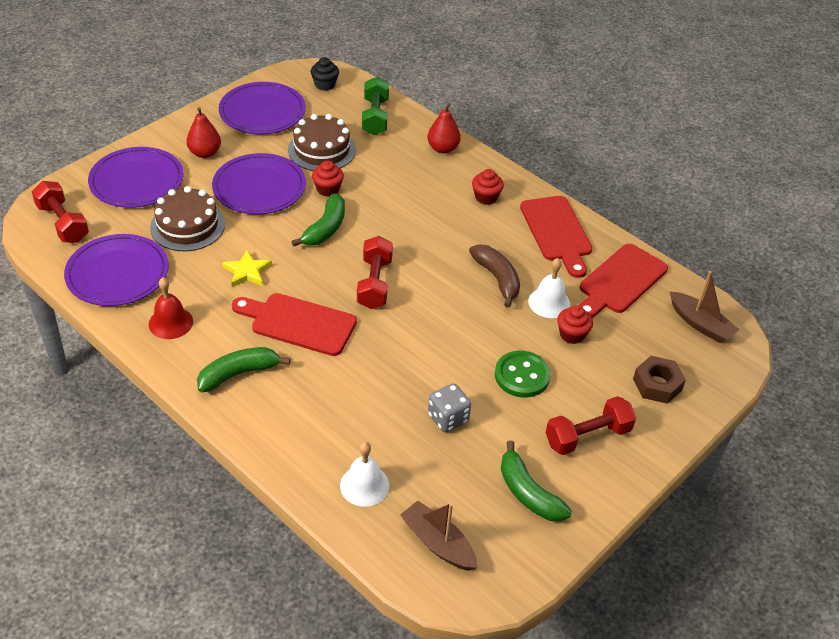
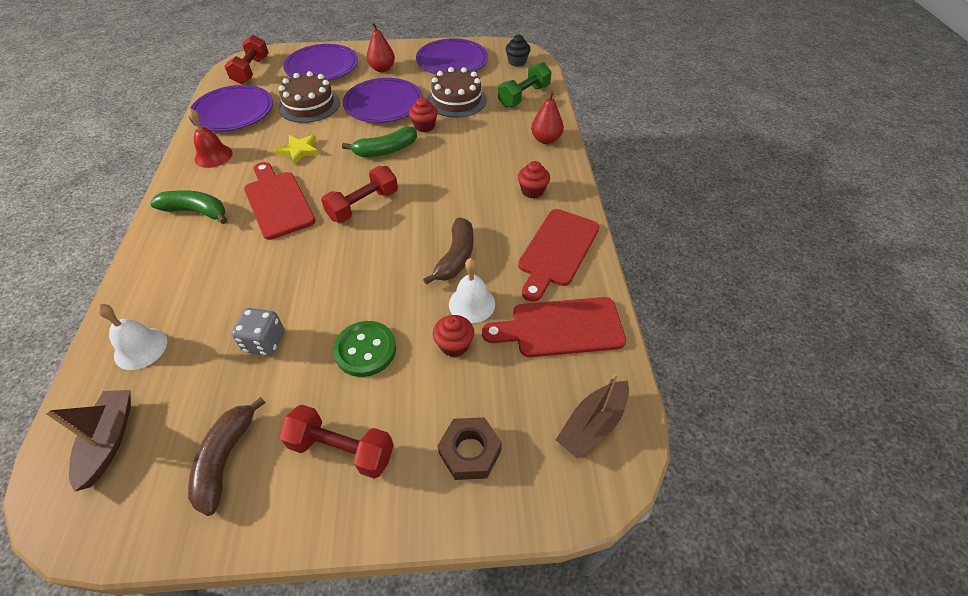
camera: 45 degrees right, 5 degrees up
(528, 493) = (225, 459): green banana -> brown banana
(700, 324) = (592, 424): brown boat -> brown boat turned 45 degrees clockwise

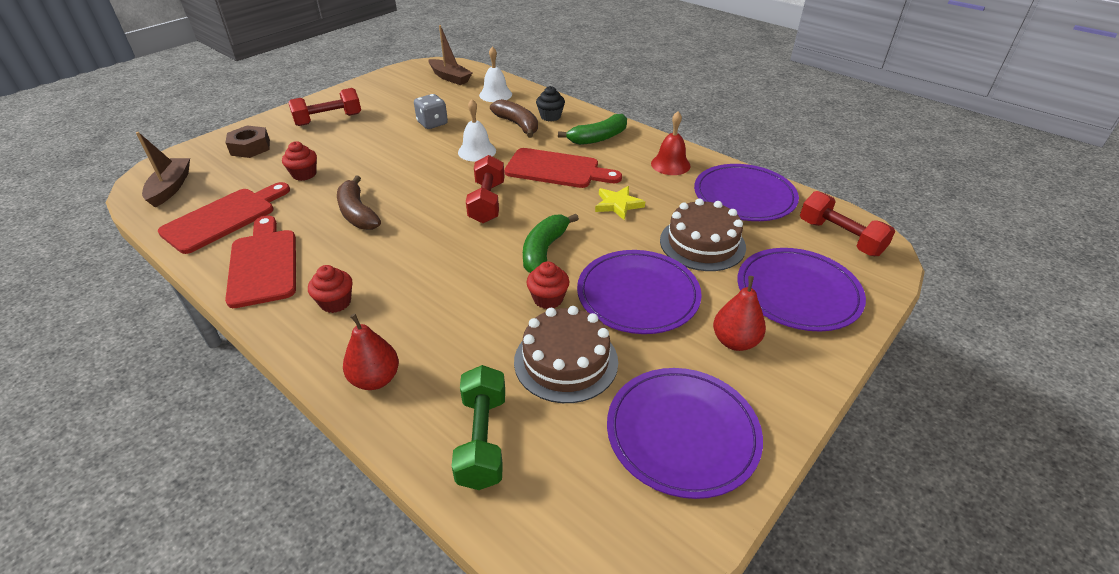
camera: 135 degrees right, 10 degrees down
(225, 459) = (385, 96): brown banana -> brown banana (518, 125)
(365, 350) = (364, 147): green button -> none
(472, 304) = (313, 196): white bell -> white bell (477, 151)
(517, 62) = (585, 523): black cupcake -> black cupcake (550, 116)

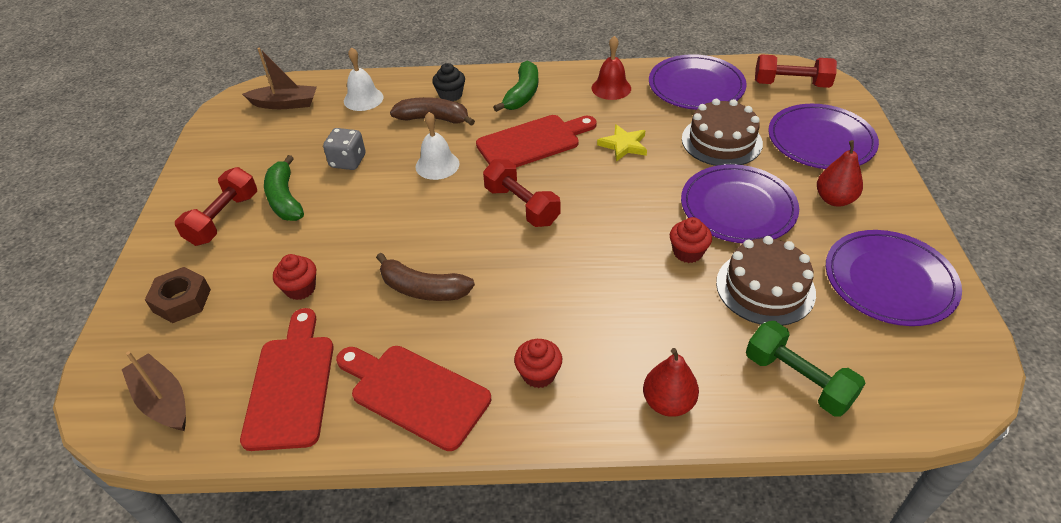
camera: 40 degrees left, 5 degrees up
(544, 250) = (628, 217): green banana -> green banana (285, 199)

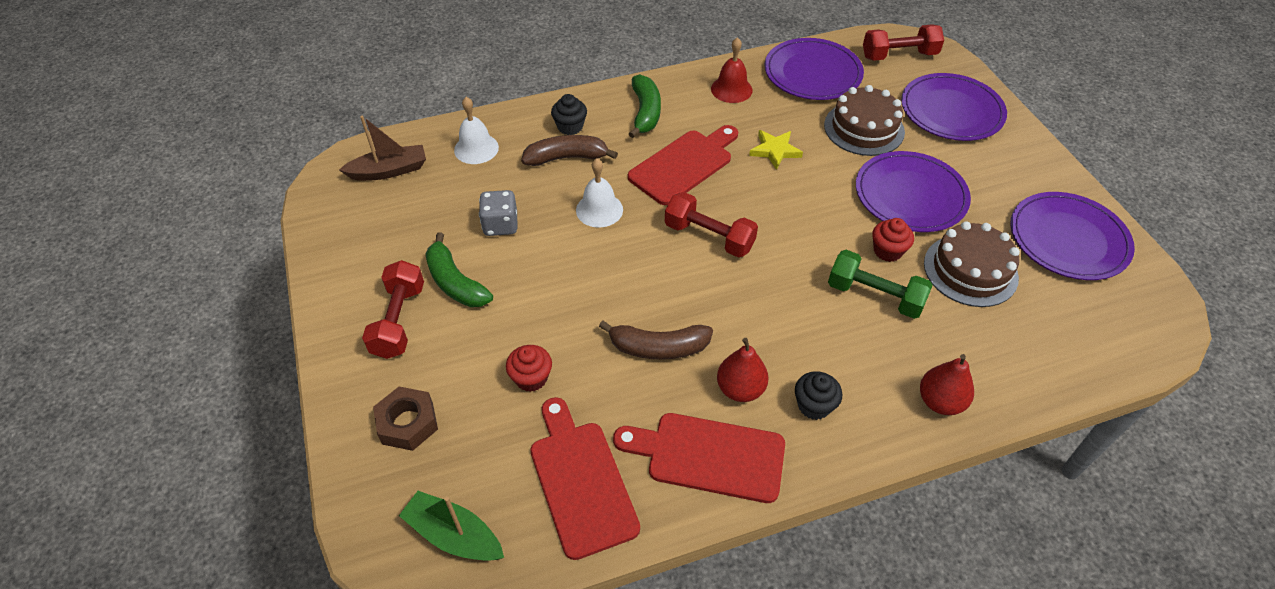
camera: 20 degrees left, 5 degrees up
(163, 400) = (454, 535): brown boat -> green boat
(538, 374) = (814, 405): red cupcake -> black cupcake
(797, 380) = (1036, 351): green dumbbell -> green dumbbell (874, 296)
(834, 199) = (989, 169): red pear -> red pear (740, 389)

